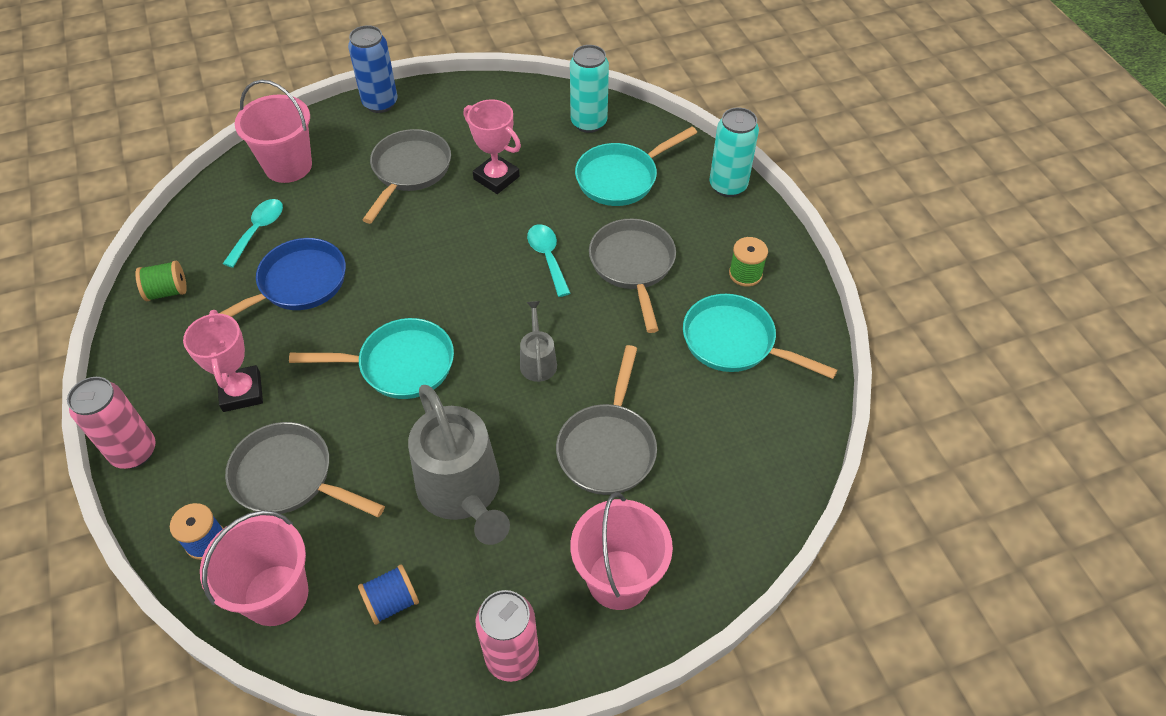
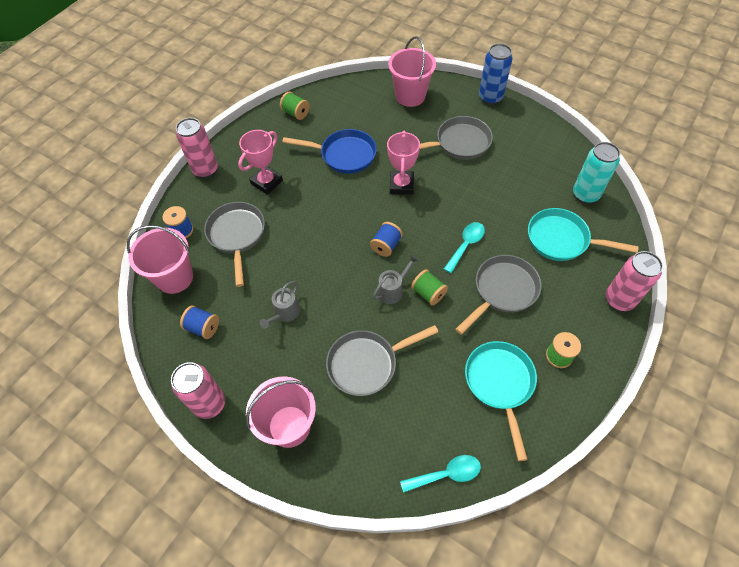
camera: 55 degrees right, 5 degrees up
(258, 230) = (361, 116): turquoise spoon -> turquoise spoon (446, 474)
(400, 365) = (335, 231): turquoise pan -> none
(462, 491) = (285, 313): grey watering can -> grey watering can, size x0.48
(473, 328) = (386, 245): none -> blue spool
(496, 178) = (496, 182): pink trophy -> pink trophy (401, 185)
(574, 331) = (428, 293): none -> green spool
(728, 186) = (619, 300): turquoise can -> pink can

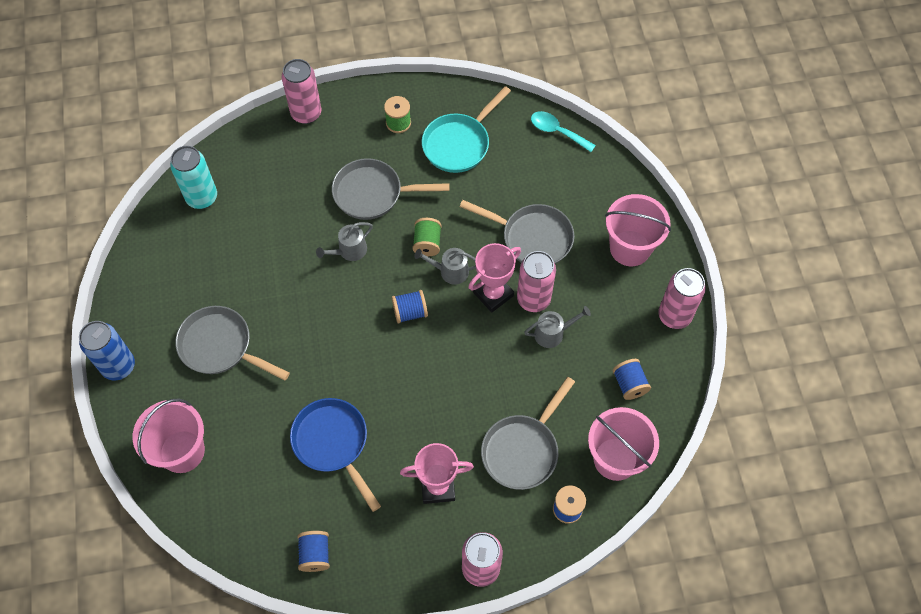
camera: 135 degrees left, 5 degrees up
(295, 113) = (315, 554): green spool -> blue spool
(320, 323) = (533, 299): none -> pink can
(401, 185) = (326, 356): pink trophy -> pink trophy (493, 294)
(466, 245) = (349, 251): turquoise spoon -> grey watering can
(561, 240) = (276, 185): turquoise pan -> none

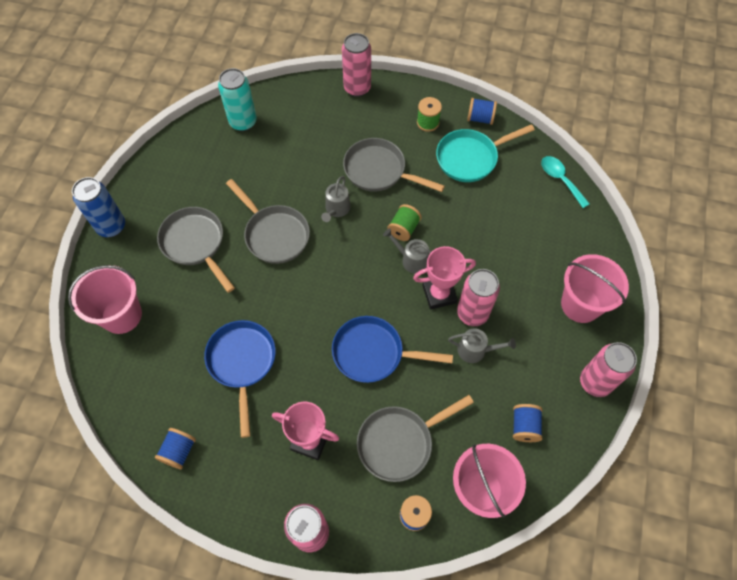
camera: 25 degrees right, 0 degrees up
(349, 251) = (336, 209): grey watering can -> grey watering can turned 60 degrees counterclockwise
(410, 312) = (361, 280): blue spool -> blue spool (480, 118)
(457, 378) = (373, 353): none -> blue pan
(532, 238) = (496, 260): grey pan -> grey pan (274, 234)

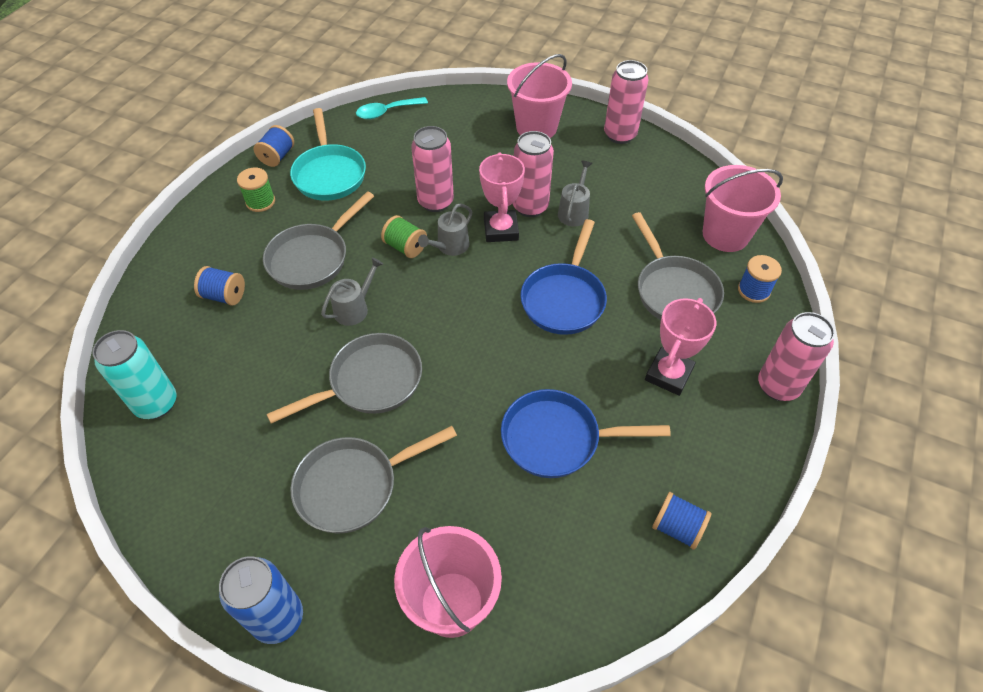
camera: 80 degrees left, 10 degrees down
(336, 209) = (354, 308): grey watering can -> grey watering can turned 75 degrees counterclockwise
(357, 88) = (168, 262): pink can -> pink can (435, 202)
(524, 426) = (661, 191): blue spool -> blue spool (224, 296)

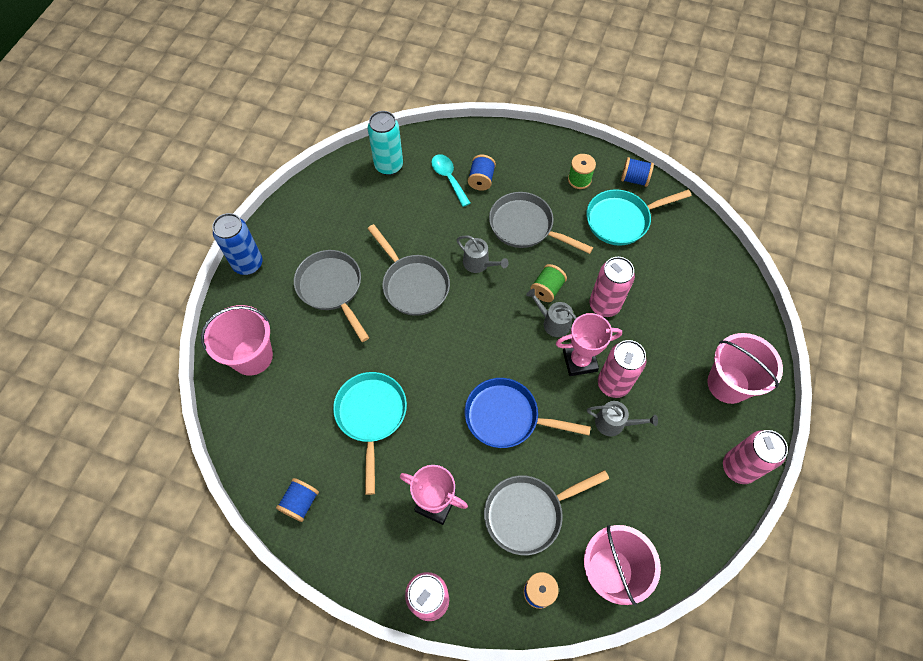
camera: 85 degrees right, 10 degrees up
(386, 112) = (715, 250): turquoise spoon -> turquoise spoon (448, 178)
(557, 439) = (371, 416): blue pan -> turquoise pan

